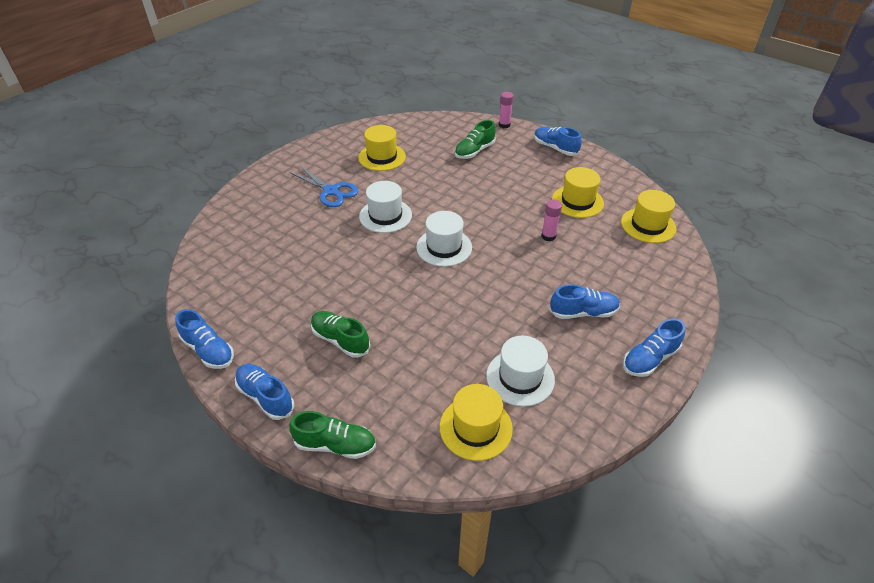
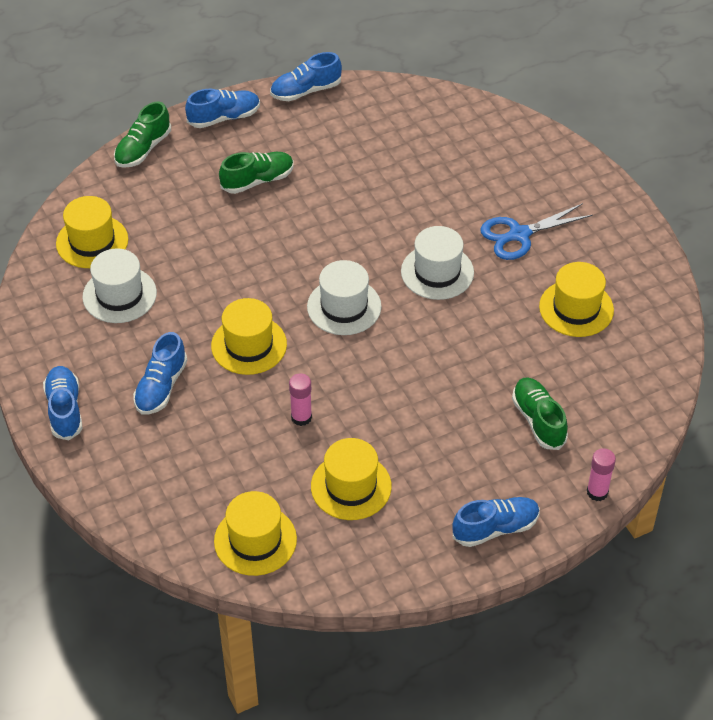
camera: 115 degrees right, 5 degrees up
(511, 281) = (249, 345): none -> yellow hat

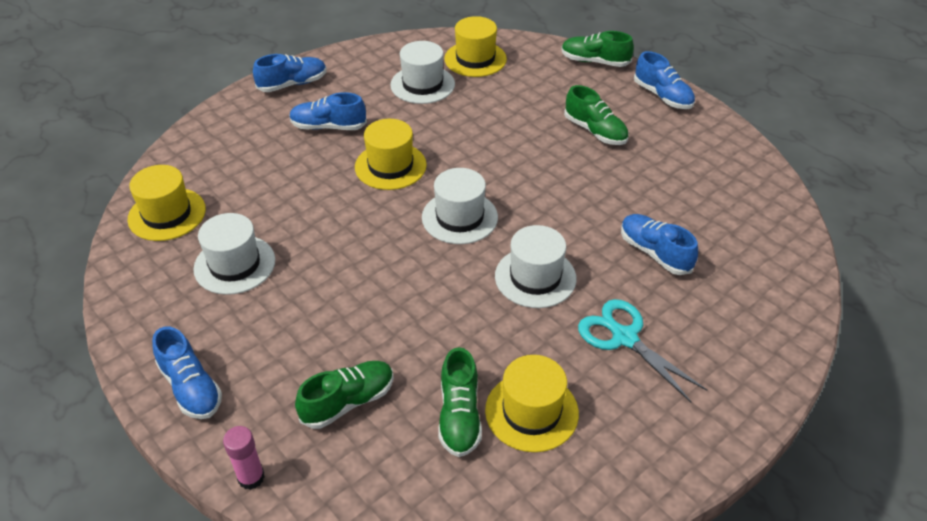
camera: 75 degrees right, 5 degrees down
(301, 417) = (312, 215): pink glue stick -> none
(305, 91) = (734, 137): blue shoe -> blue shoe (654, 253)
(351, 486) = (234, 264): yellow hat -> white hat
(519, 235) = (624, 337): blue scissors -> turquoise scissors
(570, 352) = (459, 416): none -> green shoe

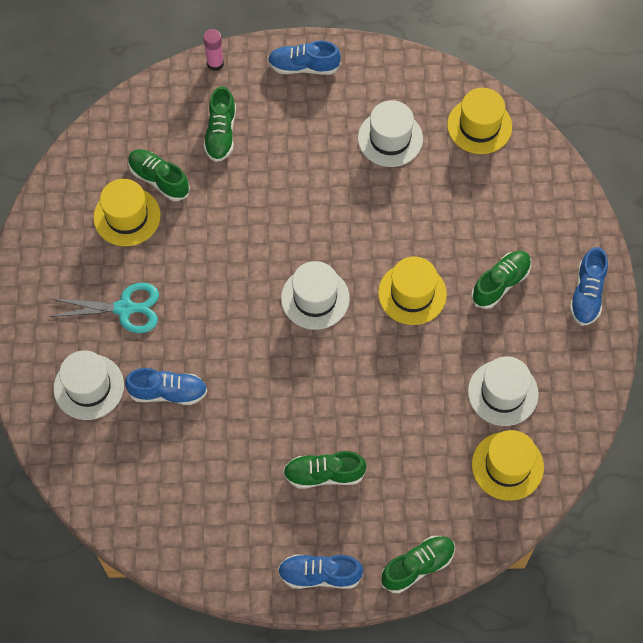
camera: 130 degrees right, 20 degrees up
(328, 127) = (500, 283): blue shoe -> green shoe
(535, 277) = (218, 300): white hat -> white hat (88, 387)

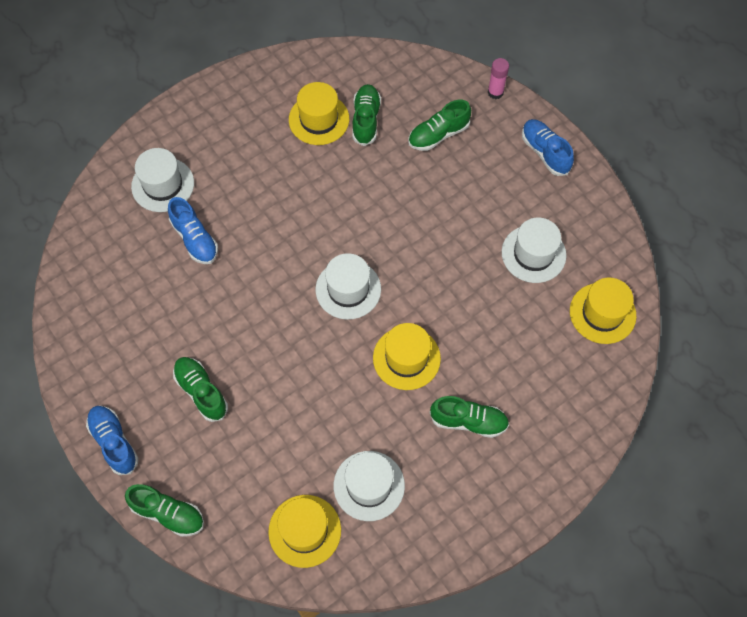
camera: 55 degrees right, 0 degrees up
(125, 308) = (243, 167): turquoise scissors -> none
(587, 294) = (513, 499): blue shoe -> none

